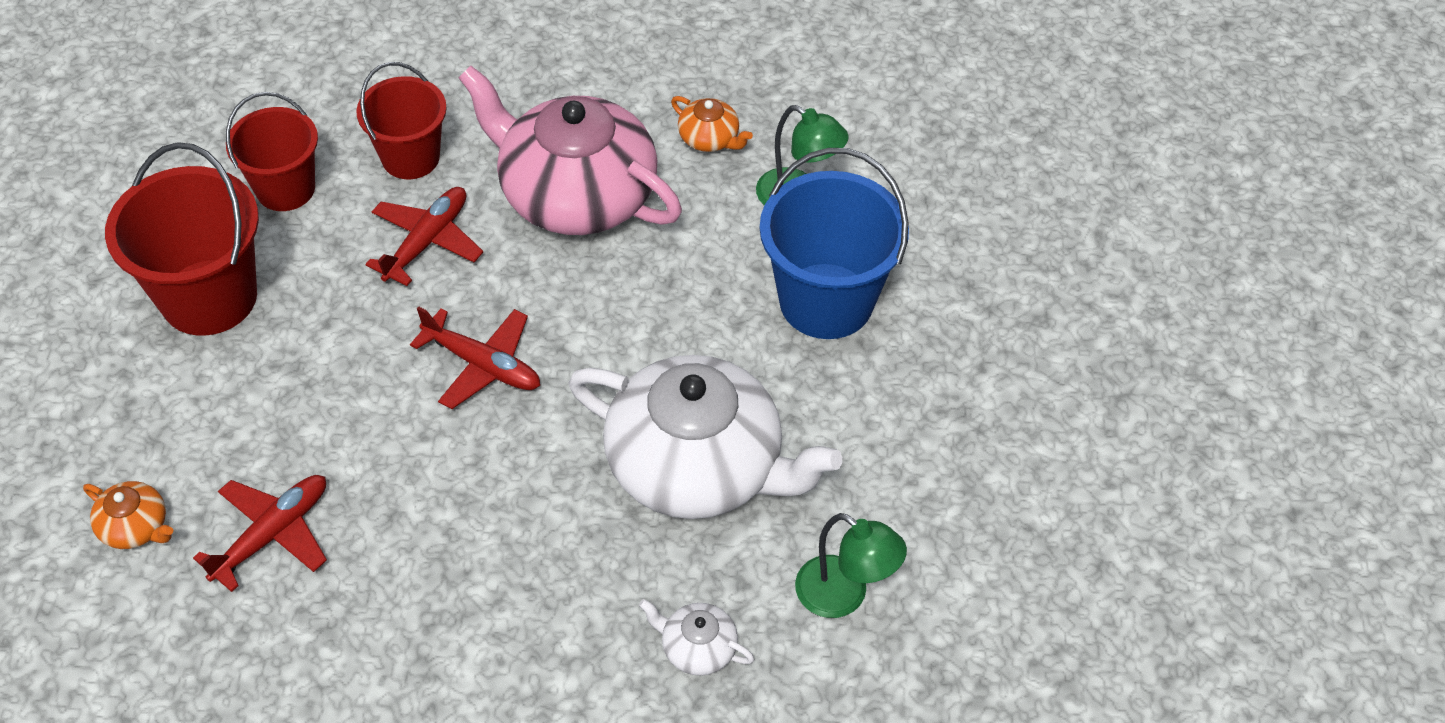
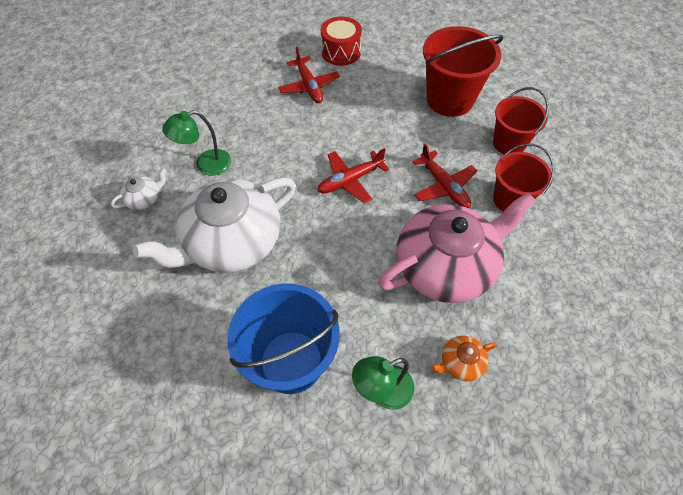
camera: 120 degrees right, 5 degrees up
(135, 527) = (341, 52): orange teapot -> red drum
(844, 596) = (116, 268): green lamp -> green lamp (206, 165)

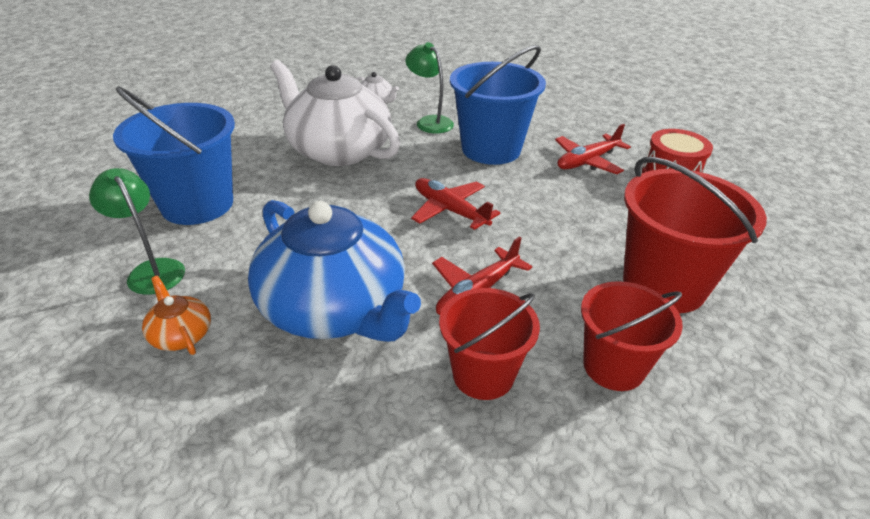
camera: 75 degrees right, 20 degrees down
(271, 135) = (491, 149): none -> blue bucket
(446, 265) = (335, 308): pink teapot -> blue teapot

